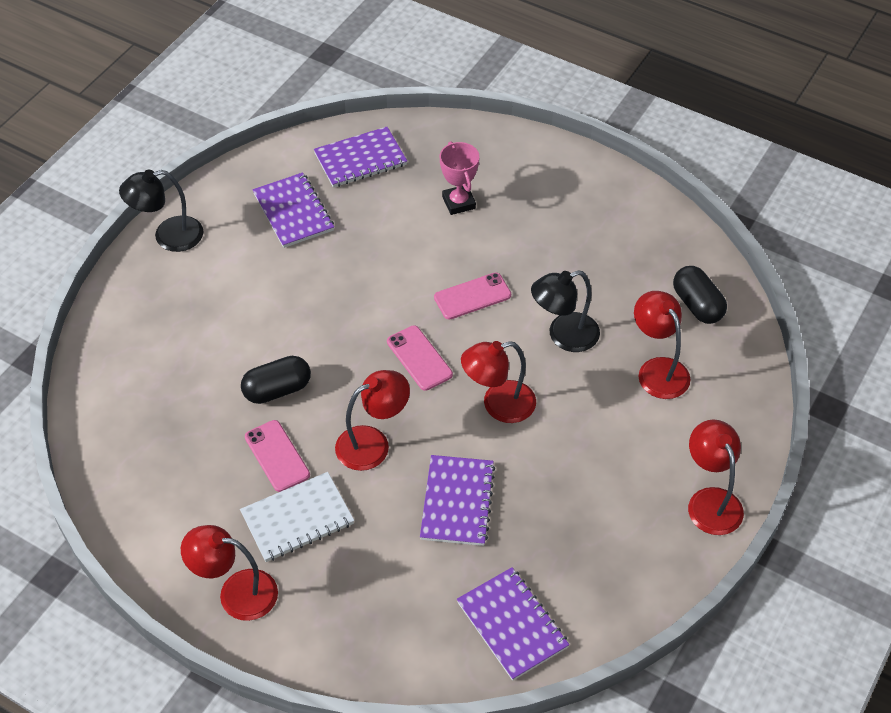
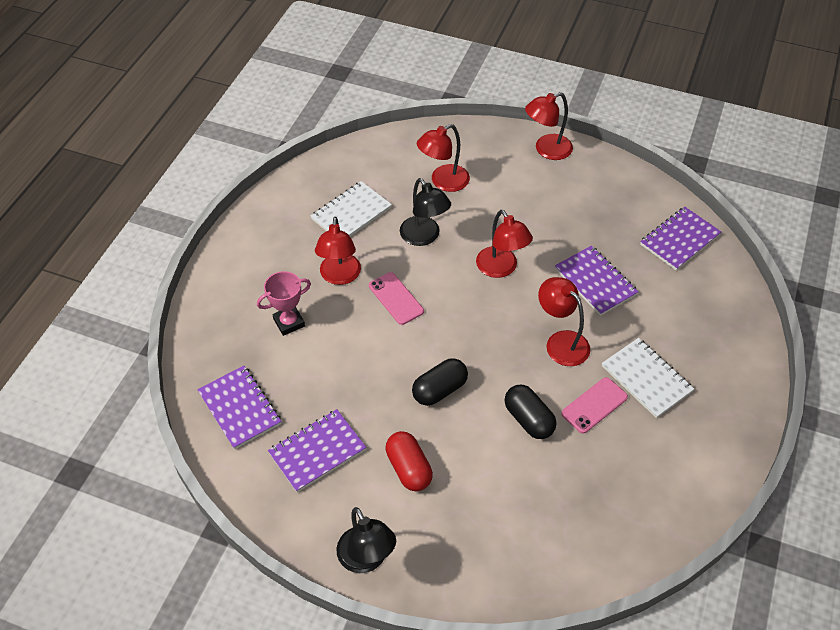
camera: 100 degrees left, 0 degrees up
(236, 592) = (725, 406): red lamp -> red lamp (339, 276)
(251, 279) = (408, 468): none -> red capsule
(419, 358) = (469, 325): pink phone -> none
(457, 502) = (595, 282): purple notebook -> purple notebook turned 60 degrees clockwise
(613, 270) = (351, 213): none -> white notebook
(697, 305) = (377, 164): black capsule -> black capsule (439, 390)

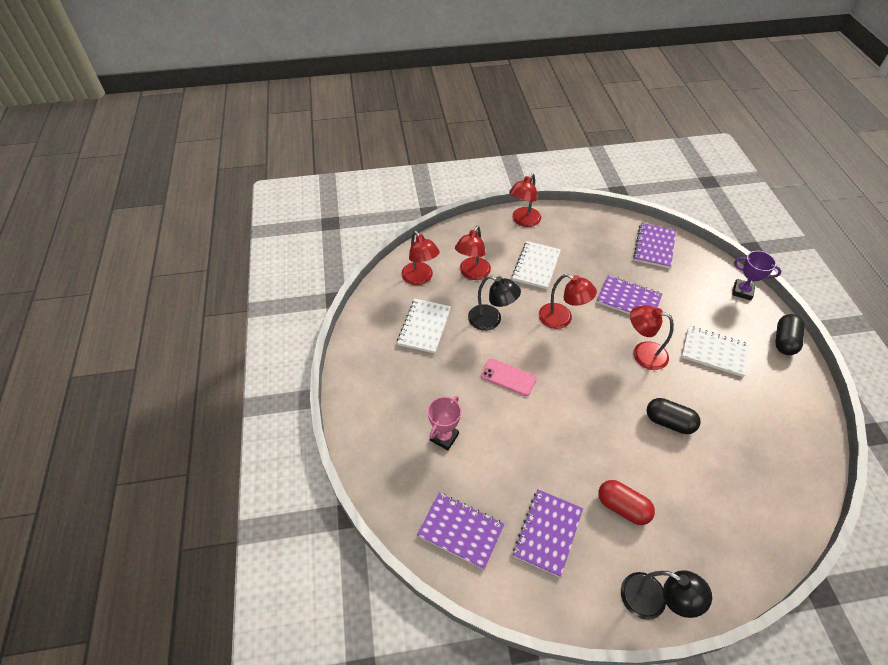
camera: 30 degrees left, 0 degrees up
(339, 276) = (454, 380): red lamp -> red lamp (420, 278)
(439, 390) = (594, 432): black capsule -> black capsule (784, 341)
(520, 203) = (536, 266): none -> white notebook
(594, 405) = (700, 388): pink phone -> none
(745, 333) = (742, 291): none -> purple trophy

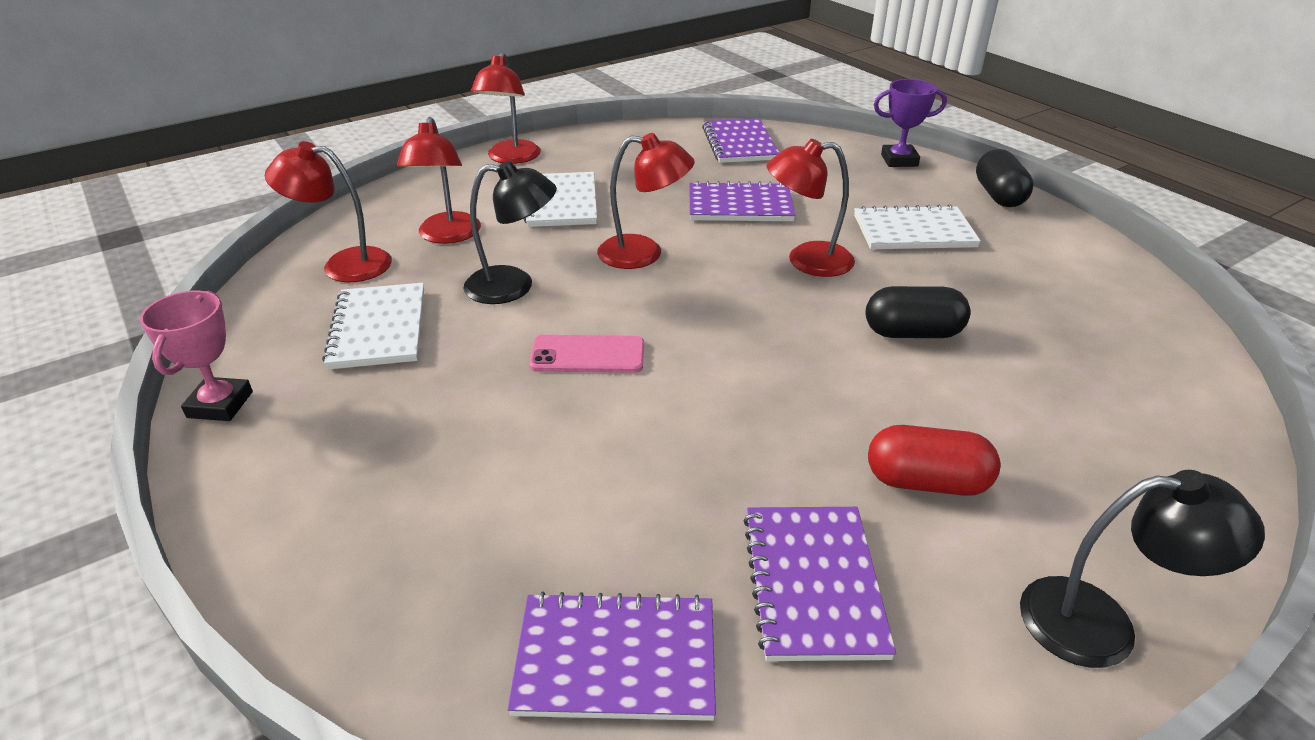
camera: 25 degrees left, 15 degrees down
(420, 278) = (344, 264): red lamp -> red lamp turned 150 degrees clockwise
(444, 437) = (495, 491): pink trophy -> pink trophy (220, 404)

